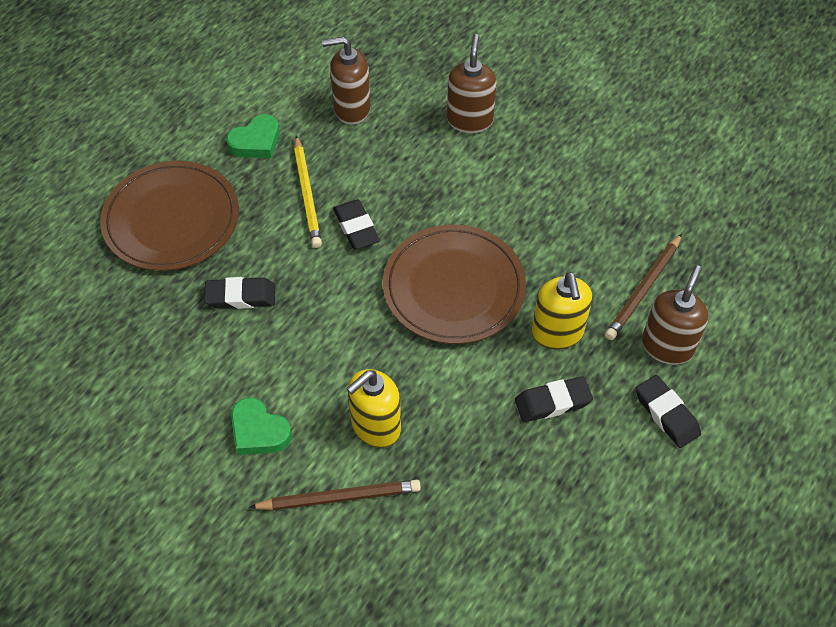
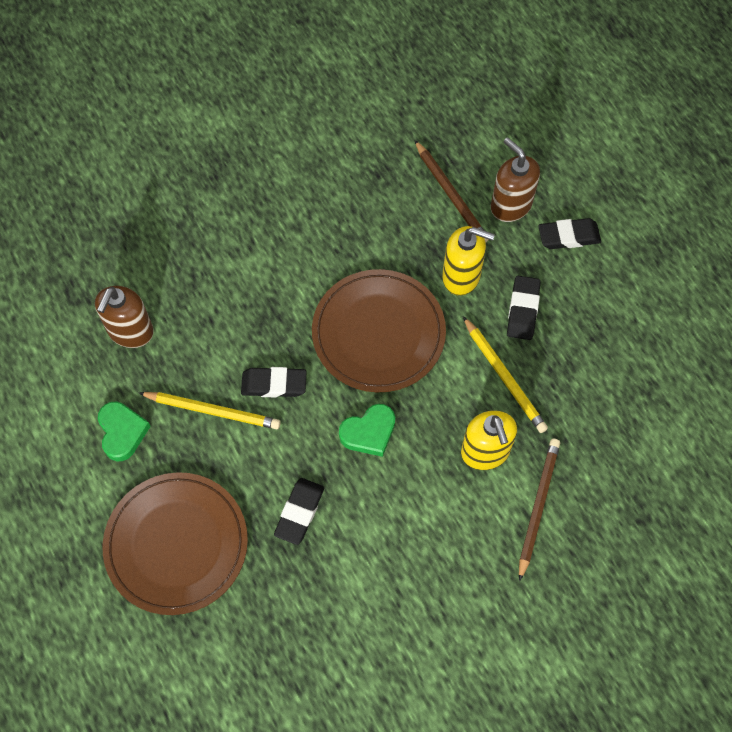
camera: 65 degrees left, 10 degrees up
(259, 431) = (447, 548): green heart -> green heart (369, 432)
(468, 413) = (504, 376): none -> yellow pencil
(469, 120) = (203, 238): brown soap dispenser -> none

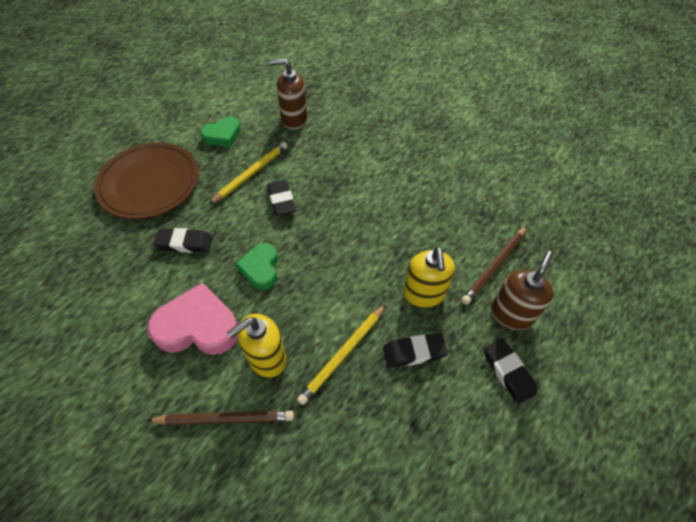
camera: 70 degrees right, 10 degrees down
(212, 410) = (251, 174): yellow pencil -> yellow pencil turned 135 degrees counterclockwise
(369, 432) = (260, 268): green heart -> green heart turned 45 degrees clockwise
(378, 333) = (347, 251): brown plate -> none
(423, 516) = (198, 326): none -> pink heart

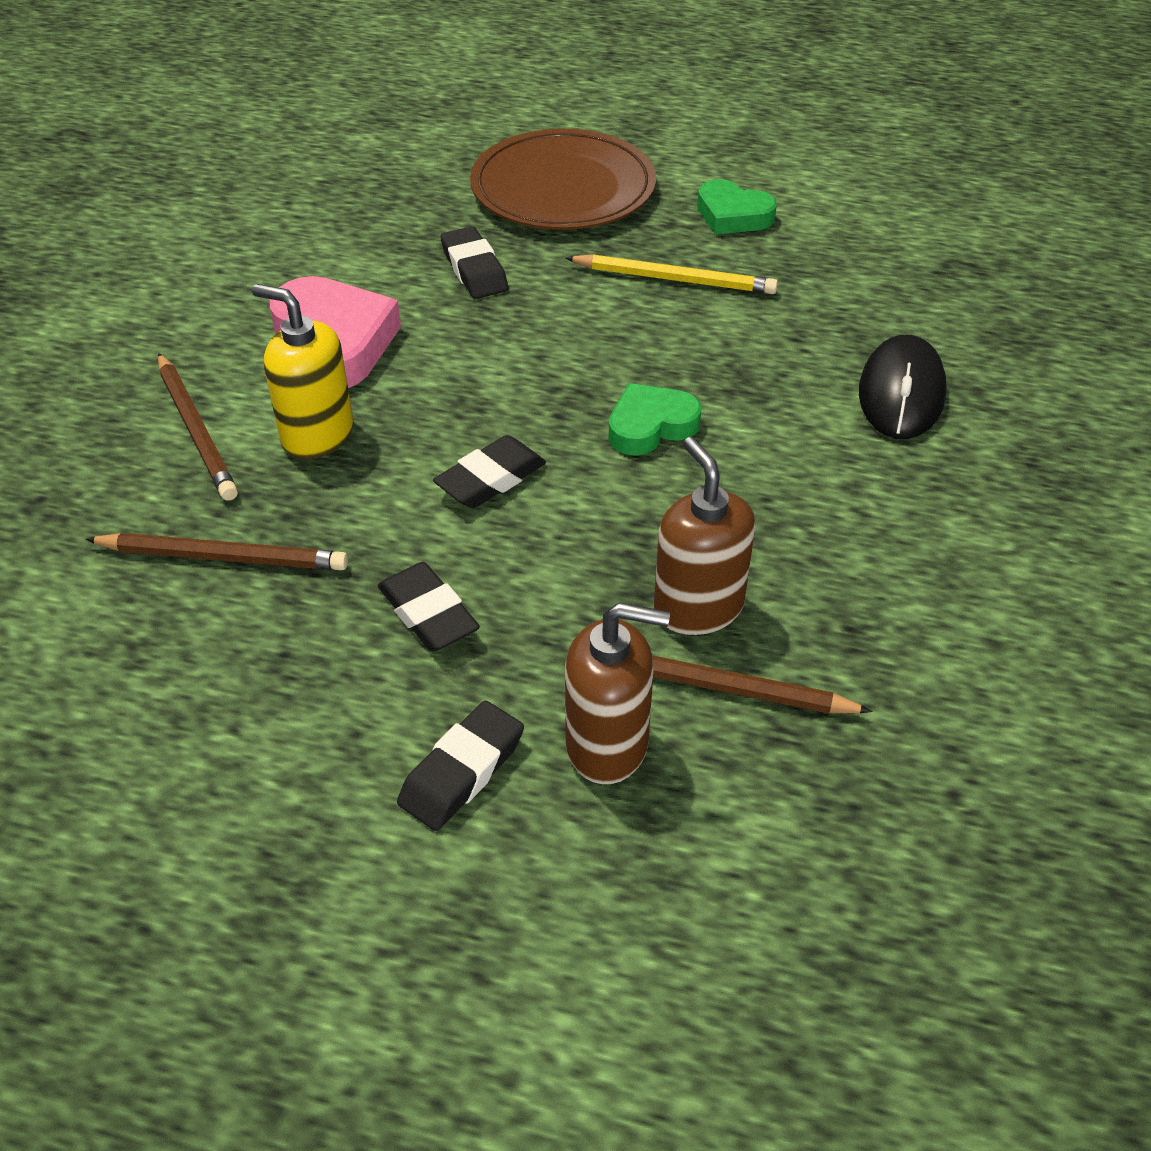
camera: 65 degrees right, 10 degrees down
(260, 268) = (481, 365): green heart -> green heart (650, 426)
(281, 200) = (644, 335): black eraser -> black eraser (491, 479)
(294, 119) = (856, 277): brown soap dispenser -> brown soap dispenser (698, 607)
(333, 433) = (223, 556): none -> brown pencil
(343, 354) = (372, 521): yellow pencil -> none
(369, 140) = (901, 393): none -> black mouse
(423, 295) = (565, 590): yellow soap dispenser -> none

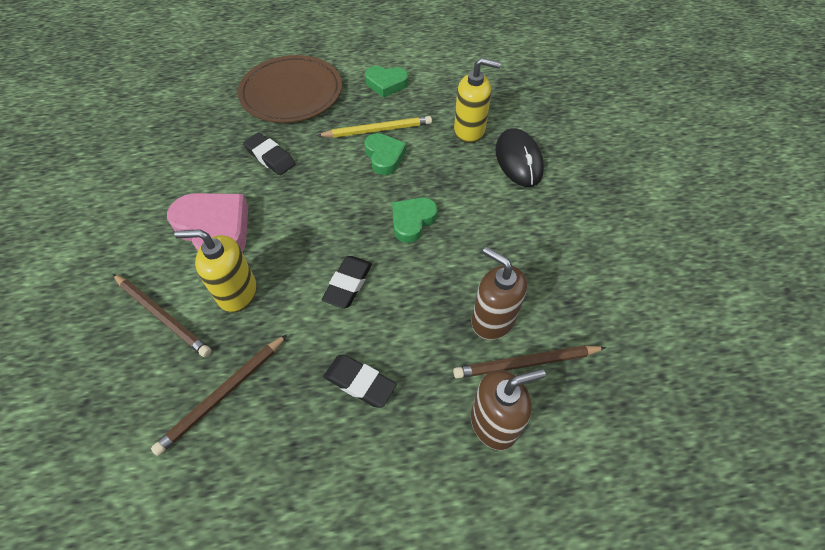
camera: 25 degrees left, 10 degrees up
(223, 556) = (223, 394): brown pencil -> brown pencil turned 150 degrees clockwise
(462, 771) = (430, 475): black eraser -> none
(662, 321) = (384, 156): none -> green heart
(838, 324) = (469, 131): none -> yellow soap dispenser

